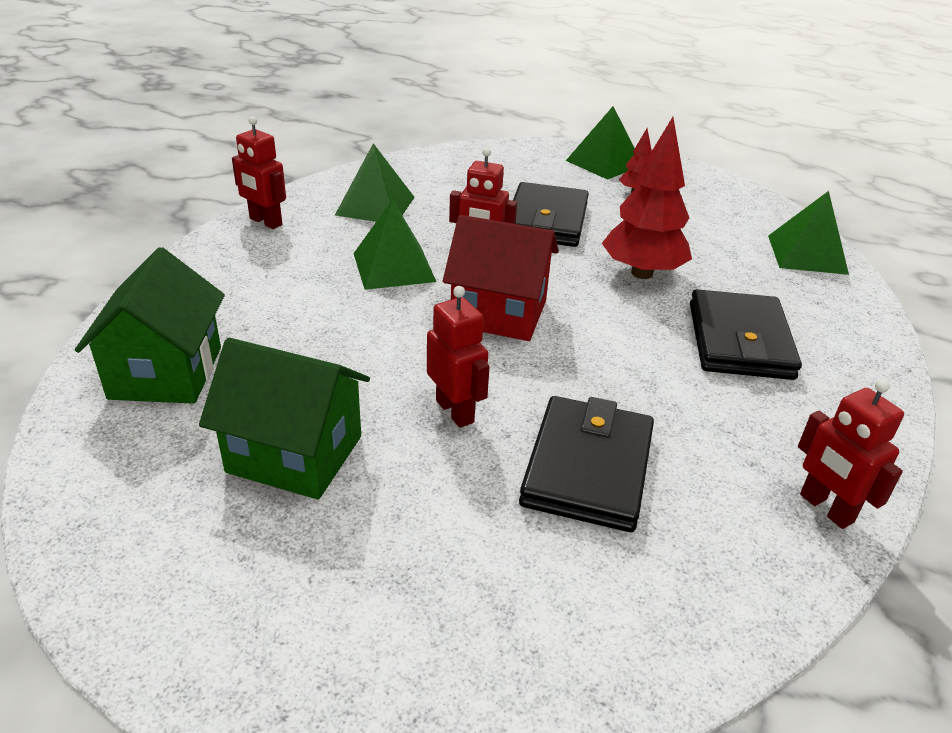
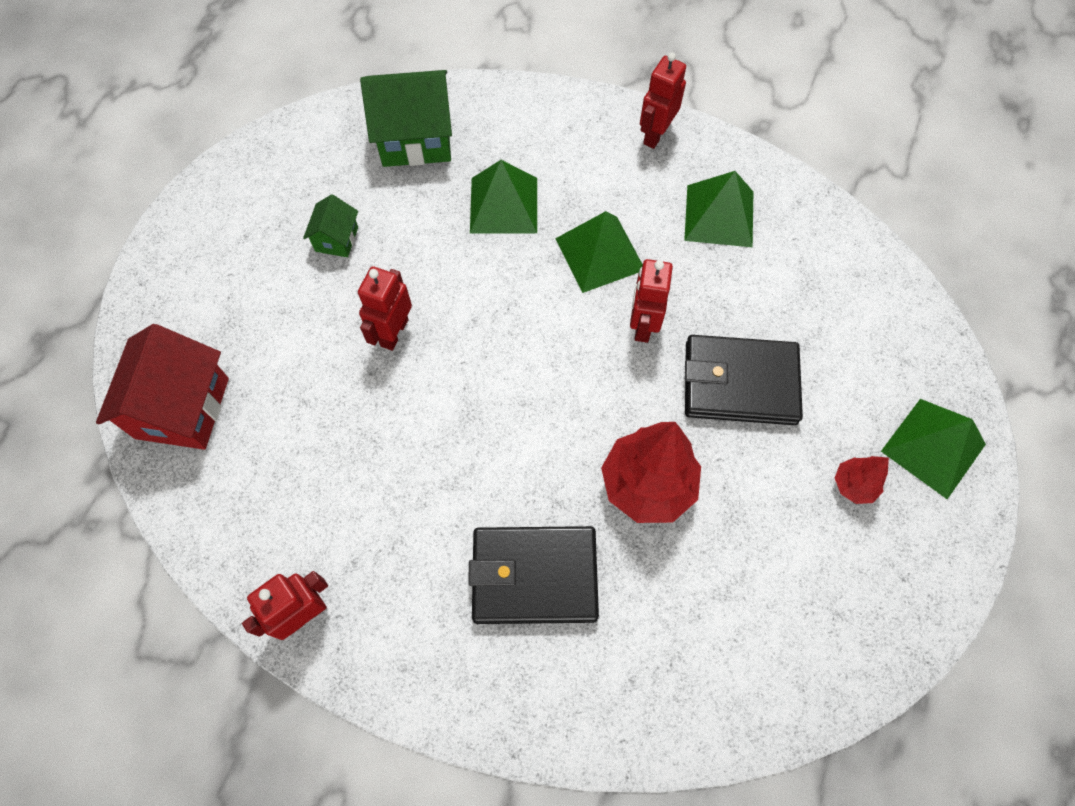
camera: 85 degrees right, 30 degrees up
(295, 454) = (336, 239): green house -> green house, size x0.51
(455, 411) = (394, 332): red robot -> red robot turned 150 degrees clockwise
(499, 313) = (539, 351): red house -> red house (182, 408)
(587, 468) = (337, 432): black wallet -> none
(806, 254) = (747, 691): green pyramid -> green pyramid (504, 205)

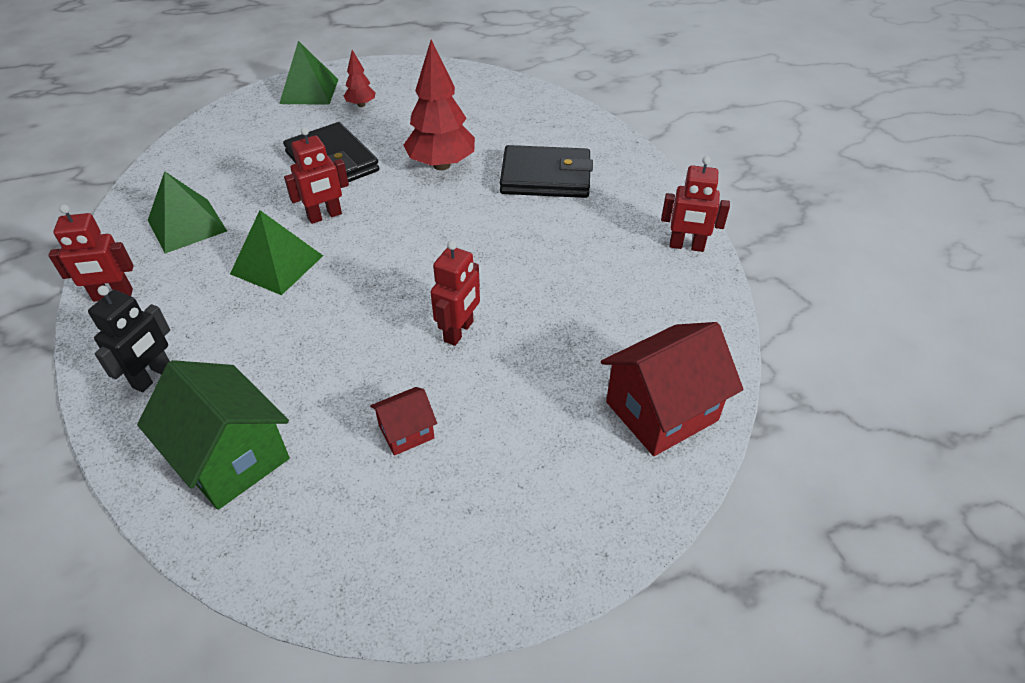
camera: 130 degrees left, 20 degrees down
(336, 239) = (406, 432): green house -> red house
(394, 332) = (459, 331): red robot -> red robot turned 45 degrees counterclockwise
(504, 205) = (269, 343): green pyramid -> none
(534, 127) = (152, 376): none -> black robot
(534, 576) = (545, 177): black wallet -> black wallet turned 45 degrees counterclockwise

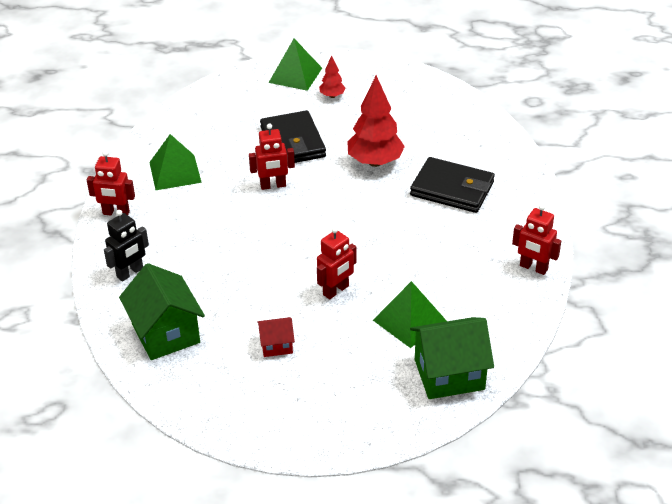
camera: 20 degrees right, 5 degrees down
(277, 264) = (228, 215): green pyramid -> green pyramid (410, 320)
(661, 411) = (449, 374): red house -> green house

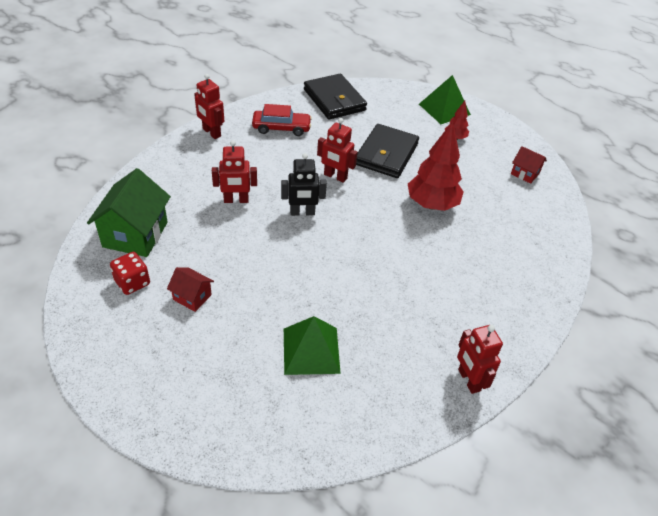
camera: 35 degrees right, 5 degrees up
(130, 273) = (168, 177): black robot -> black robot (302, 213)
(175, 172) = (281, 128): green pyramid -> red car
(214, 367) = (132, 282): none -> red dice
(336, 290) = (285, 285): red robot -> red robot (236, 200)
(417, 95) = (525, 173): none -> red house
(449, 374) = (287, 423): green house -> none
(452, 189) = (471, 264): black wallet -> black wallet (334, 100)

